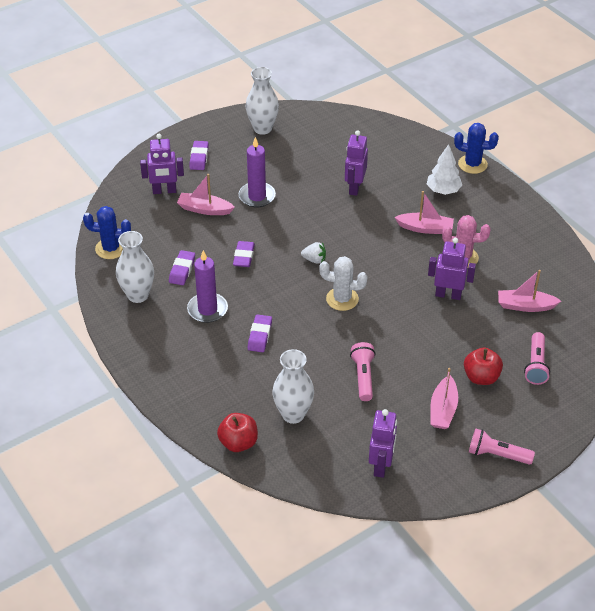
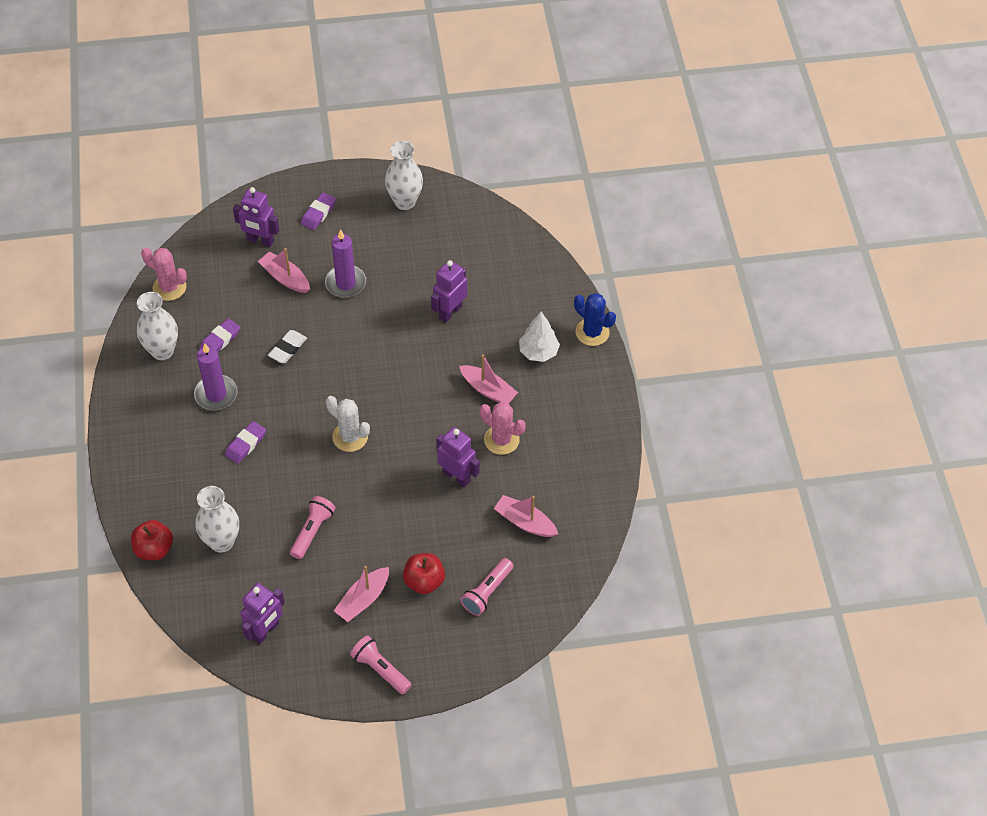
camera: 25 degrees right, 10 degrees up
(111, 248) = (169, 287): blue cactus -> pink cactus
(244, 256) = (288, 349): purple eraser -> white eraser
(314, 260) = (353, 381): white strawberry -> none

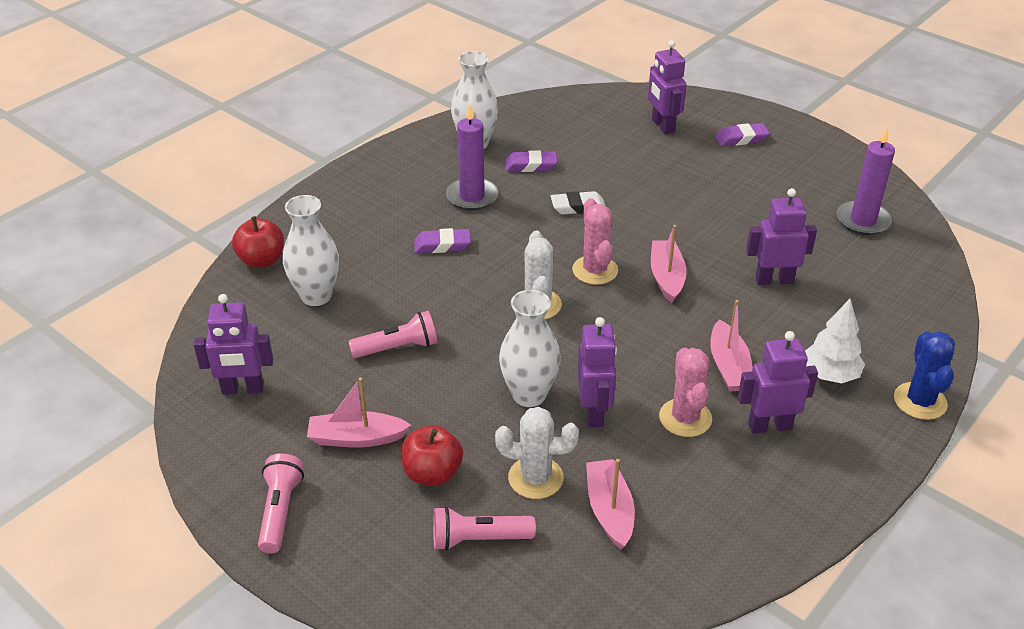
camera: 50 degrees right, 15 degrees down
(169, 287) = (542, 110): pink cactus -> pink cactus (595, 270)
(285, 278) = (647, 161): pink boat -> pink boat (666, 277)
(345, 283) = (698, 197): purple candle -> purple candle (863, 221)
(405, 202) = (838, 177): white vase -> white vase (529, 395)
(473, 537) = (535, 478): none -> white cactus
(543, 409) = (769, 426): none -> purple robot

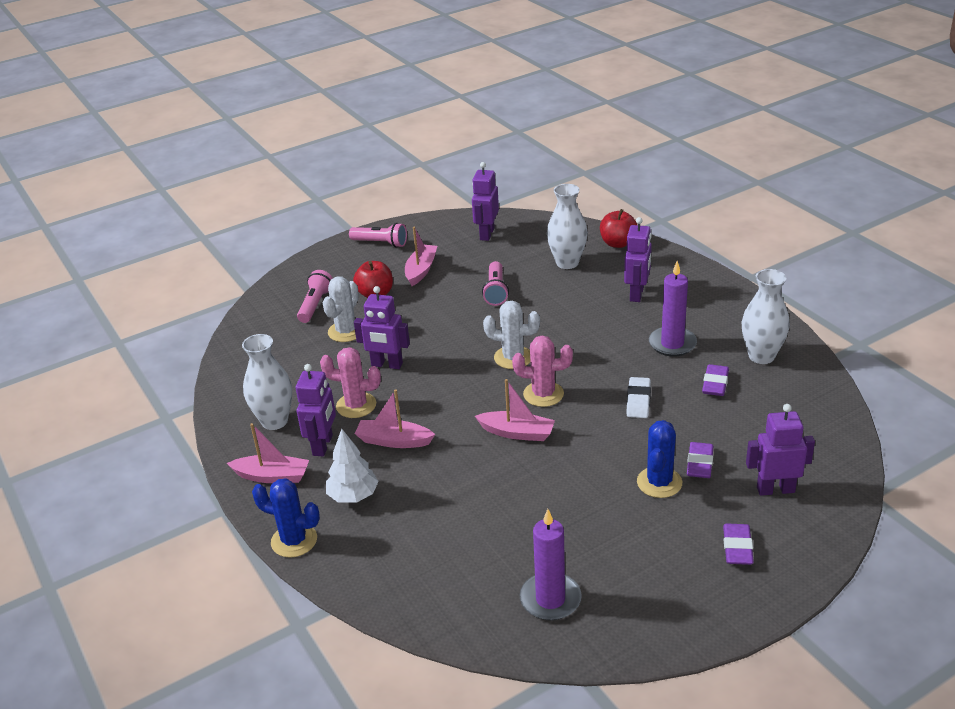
camera: 110 degrees right, 5 degrees down
(442, 245) = (607, 321): purple eraser -> purple eraser (700, 464)
(529, 395) = (419, 339): white vase -> white vase (274, 421)
(609, 510) = (301, 356): pink boat -> pink boat (272, 476)
(688, 182) = (659, 482): none -> blue cactus
(774, 280) = (484, 499): purple robot -> purple robot (637, 294)

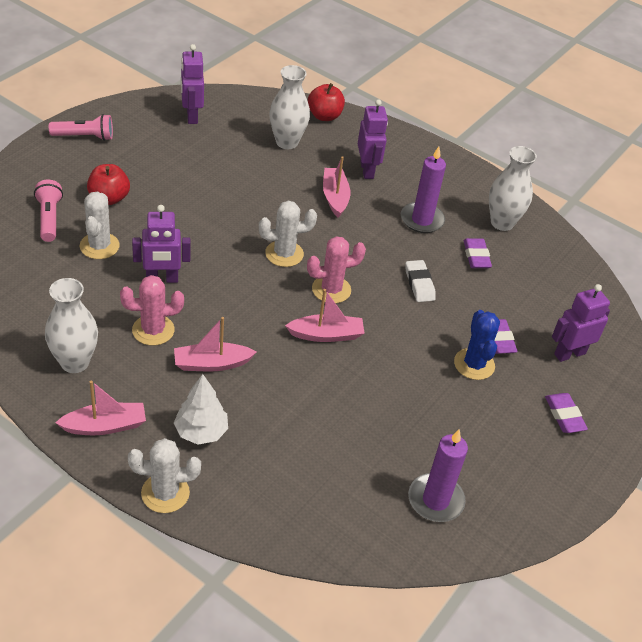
camera: 30 degrees left, 10 degrees up
(294, 540) = (165, 493): blue cactus -> white cactus
(323, 445) = (141, 381): purple robot -> none
(421, 270) = (144, 165): pink boat -> pink boat (335, 197)
(496, 291) = (232, 181): pink flashlight -> none

